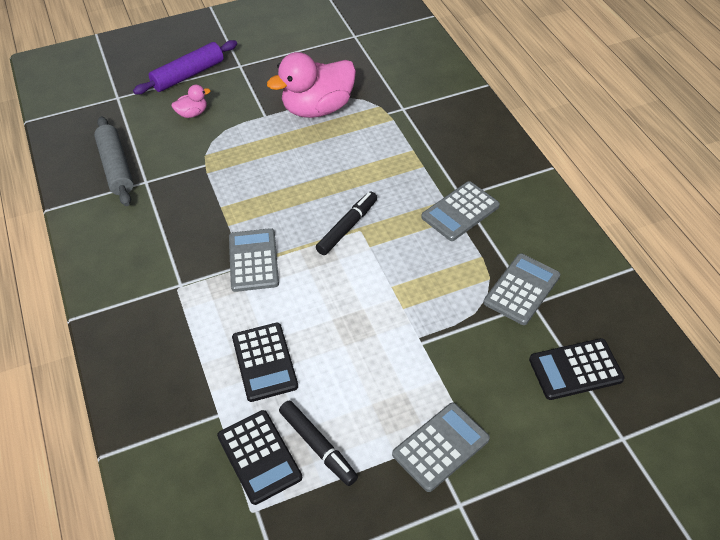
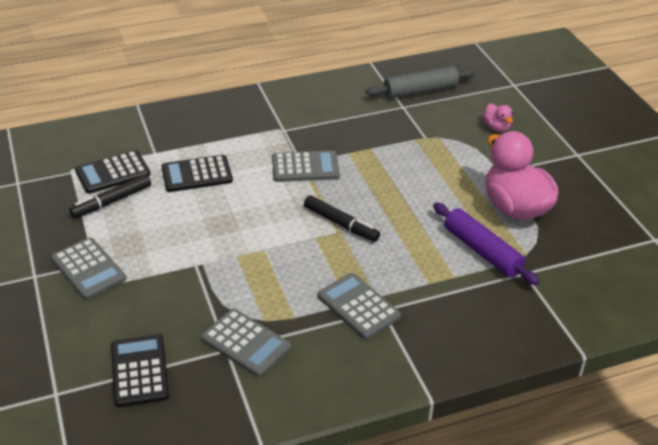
camera: 90 degrees right, 10 degrees down
(188, 75) = (555, 122): purple rolling pin -> purple rolling pin (482, 251)

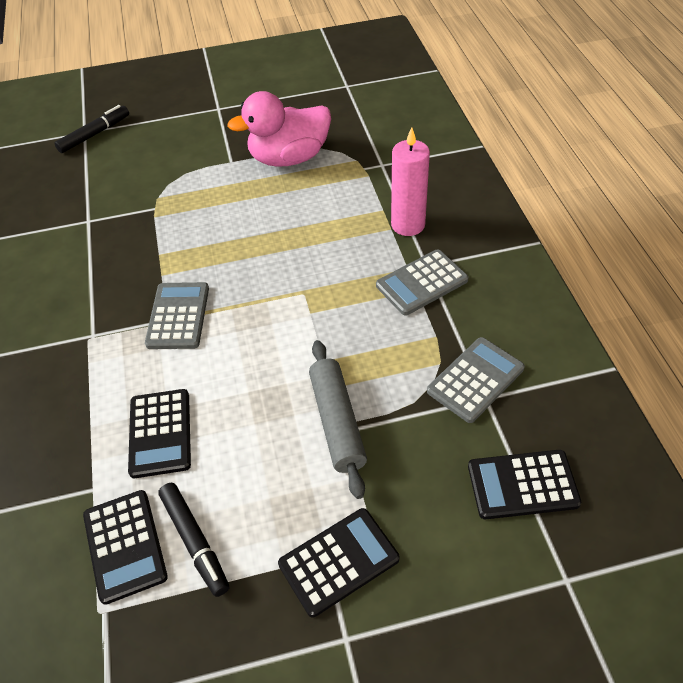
camera: 80 degrees left, 10 degrees up
(88, 269) = (338, 561): grey calculator -> black calculator
(341, 224) = (290, 289): black marker -> black marker (94, 134)
(420, 91) = (62, 203): grey rolling pin -> grey rolling pin (337, 422)
(436, 295) = (408, 225): none -> pink candle
(482, 251) = (348, 187): purple rolling pin -> none
(496, 127) = (156, 154): pink duck -> none

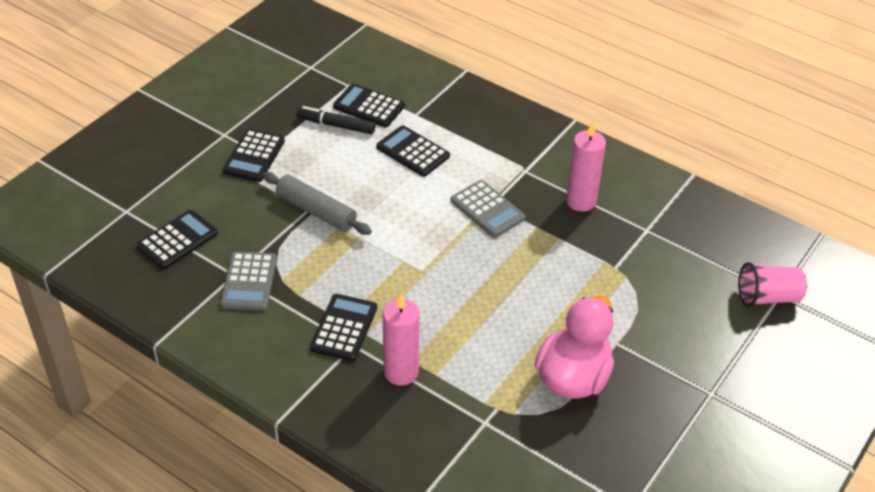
camera: 135 degrees right, 5 degrees down
(94, 134) = (767, 297): black marker -> pink cup
(95, 274) = (581, 201): none -> pink candle
(422, 283) = (344, 328): grey calculator -> black calculator

